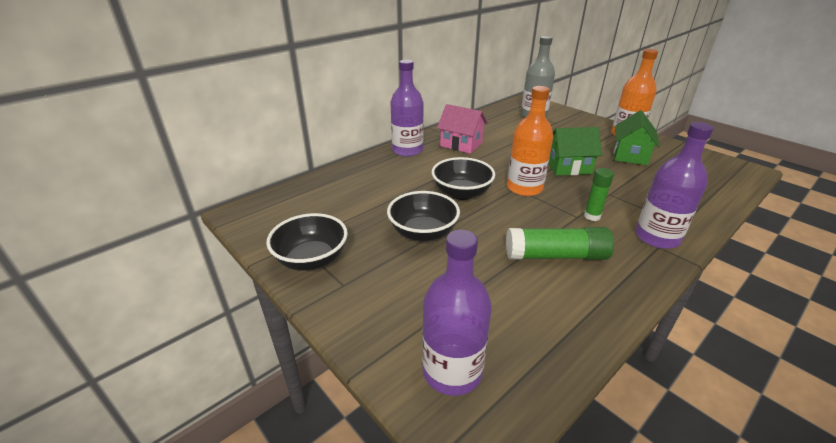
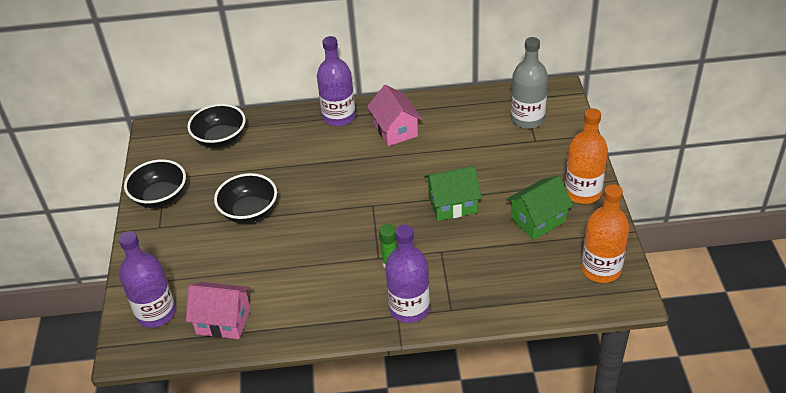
camera: 40 degrees right, 10 degrees up
(461, 193) = (322, 188): black bowl -> black bowl (220, 139)
(524, 188) = (378, 208): orange bottle -> orange bottle (601, 269)
(535, 334) = (223, 321): none -> pink house
(556, 256) = (311, 280): green glue stick -> none
(568, 167) = (452, 204): green house -> green house turned 45 degrees counterclockwise

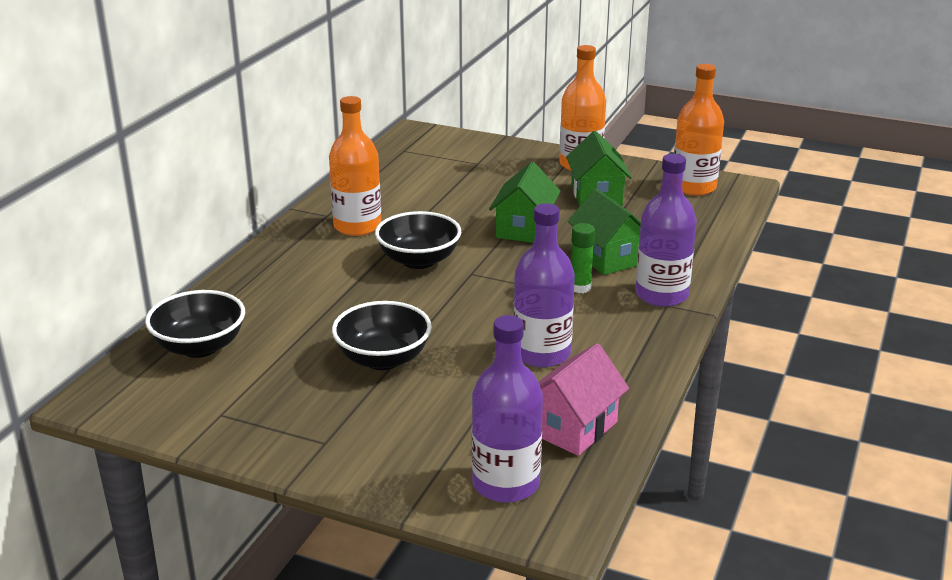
camera: 65 degrees left, 15 degrees down
(160, 197) = (259, 427): black bowl -> black bowl (419, 260)
(339, 117) = (281, 253): purple bottle -> purple bottle (541, 353)
(395, 130) = (357, 226): pink house -> orange bottle
(443, 262) = (608, 258): none -> green house
(527, 119) = (439, 157): grey bottle -> none

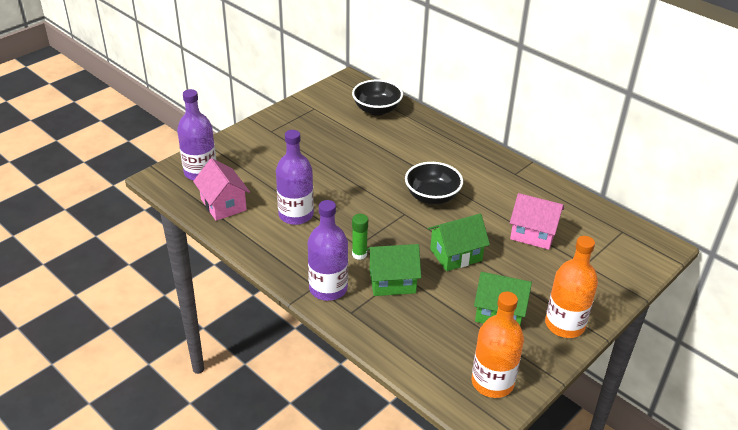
camera: 110 degrees right, 10 degrees up
(357, 226) = (492, 182): orange bottle -> none
(383, 359) = (328, 160): black bowl -> none
(447, 192) = (533, 234): none -> pink house
(524, 229) = (456, 255): green house -> green house turned 60 degrees counterclockwise

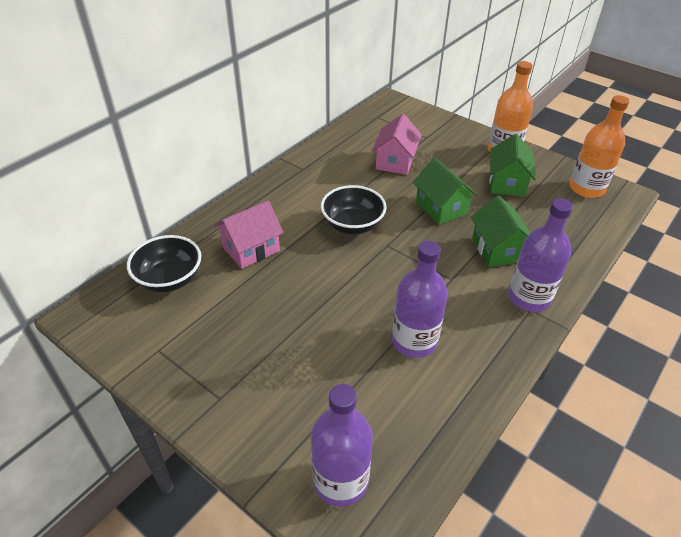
camera: 95 degrees left, 5 degrees up
(223, 205) = (414, 429): pink house -> pink house (251, 249)
(359, 254) = (466, 277): green glue stick -> none

